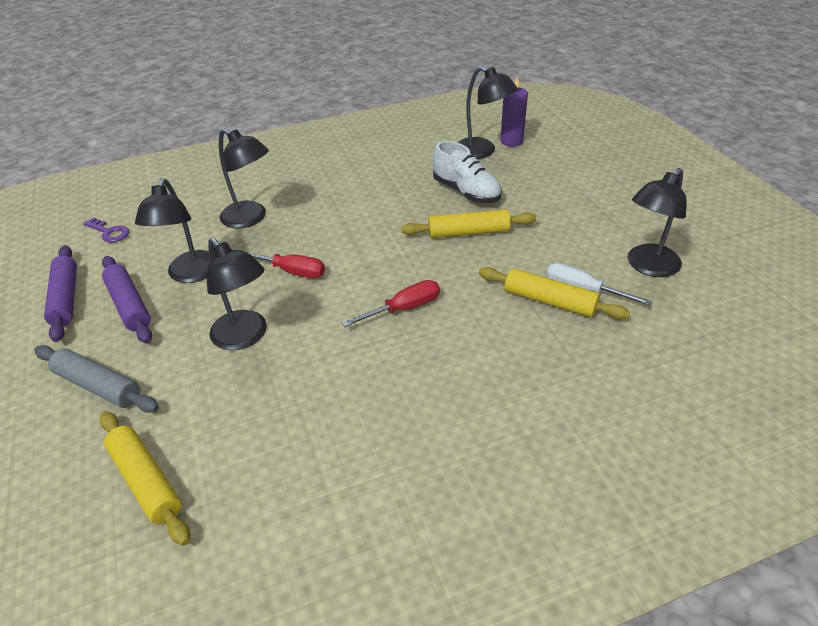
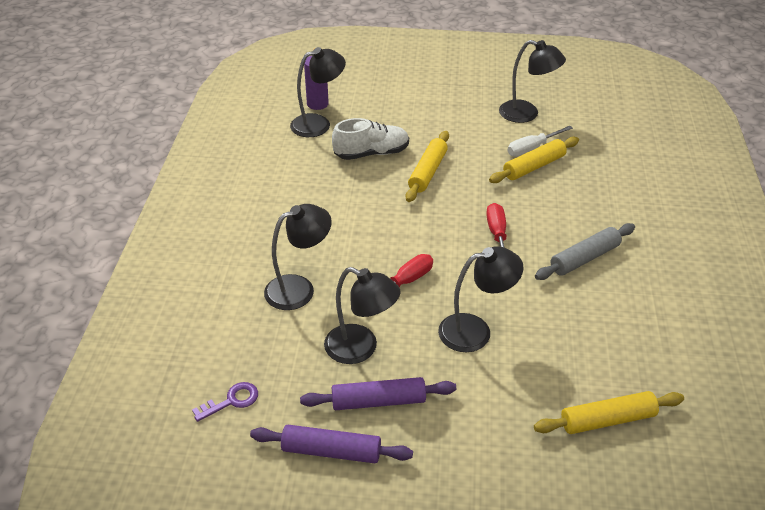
camera: 65 degrees left, 0 degrees up
(98, 386) = (483, 438): grey rolling pin -> grey rolling pin (584, 258)
(648, 267) = (527, 114): black lamp -> black lamp turned 45 degrees counterclockwise

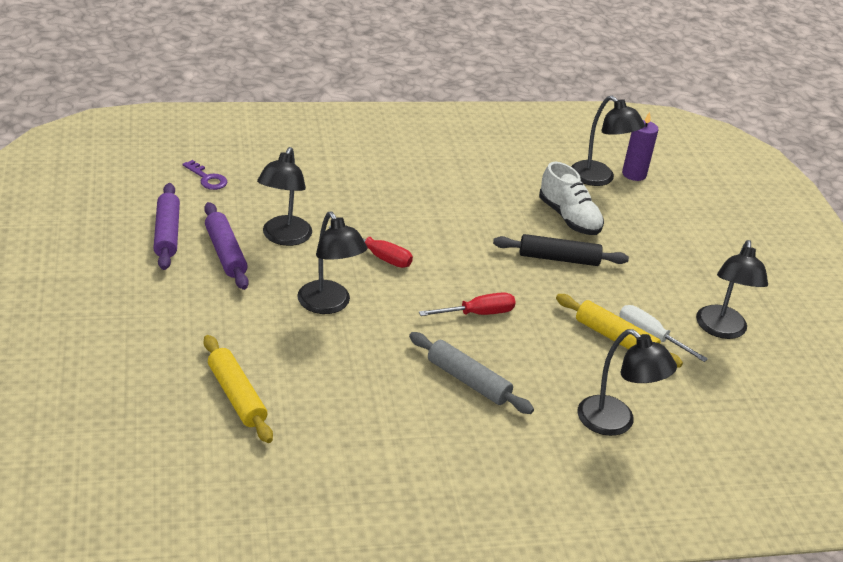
camera: 70 degrees right, 5 degrees down
(299, 288) = (346, 196): black lamp -> black lamp (615, 423)
(427, 172) = (559, 258): yellow rolling pin -> black rolling pin

